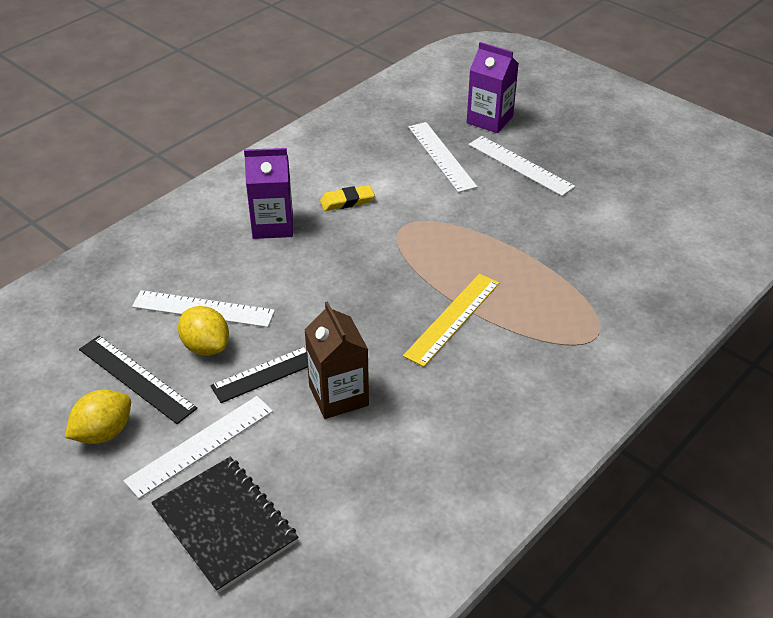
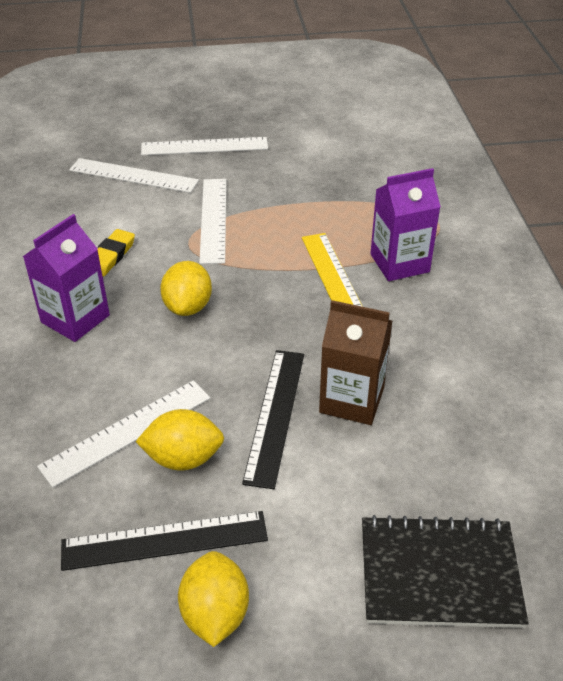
camera: 50 degrees left, 0 degrees up
(200, 445) = (315, 537): white ruler -> white ruler (213, 219)
(340, 265) = (188, 307): none -> yellow lemon
(489, 120) = (128, 128): purple carton -> purple carton (399, 263)

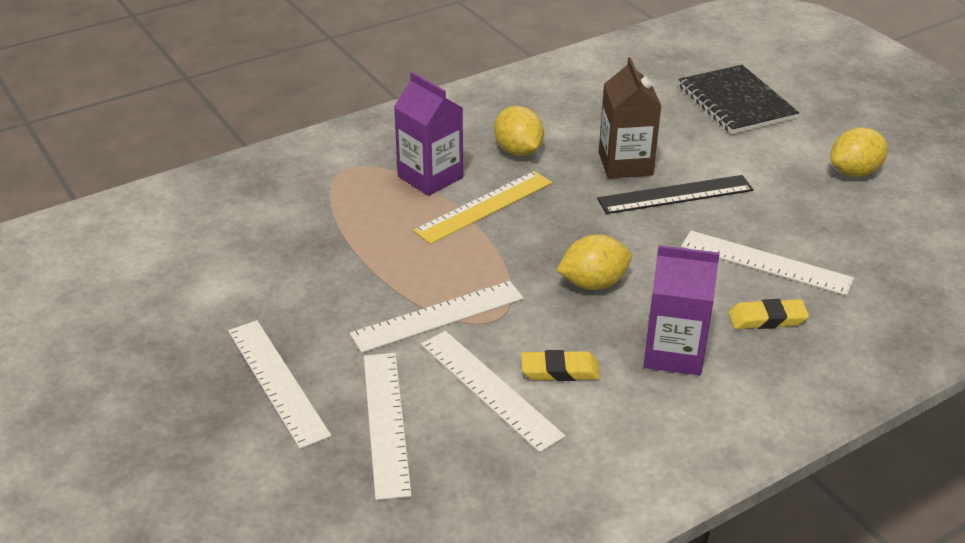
camera: 115 degrees left, 5 degrees down
(60, 392) = (767, 319): none -> yellow eraser
(123, 221) = (490, 389): none -> white ruler
(164, 541) = (832, 209): black ruler -> none
(183, 458) = (760, 225): yellow lemon -> yellow lemon (518, 151)

